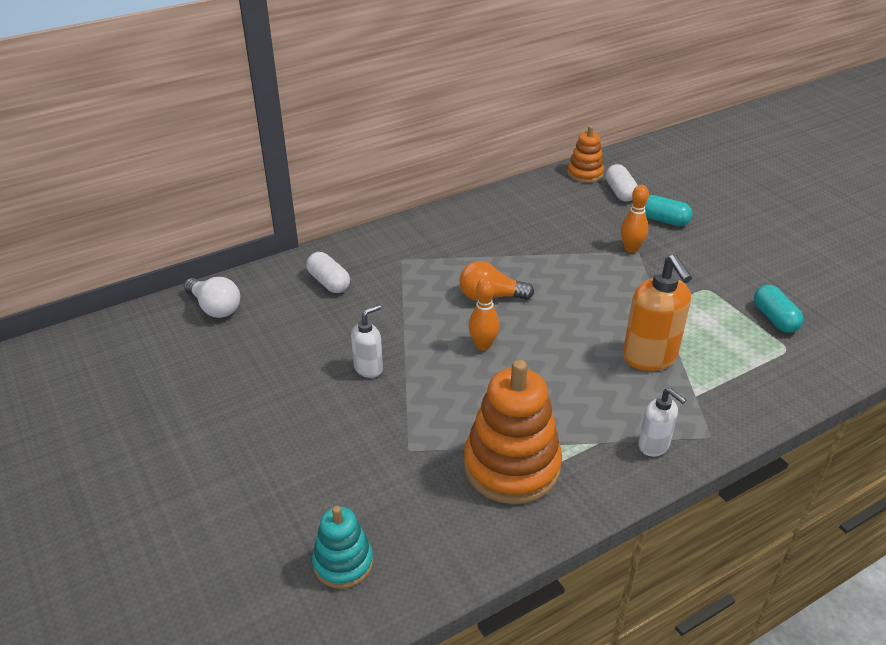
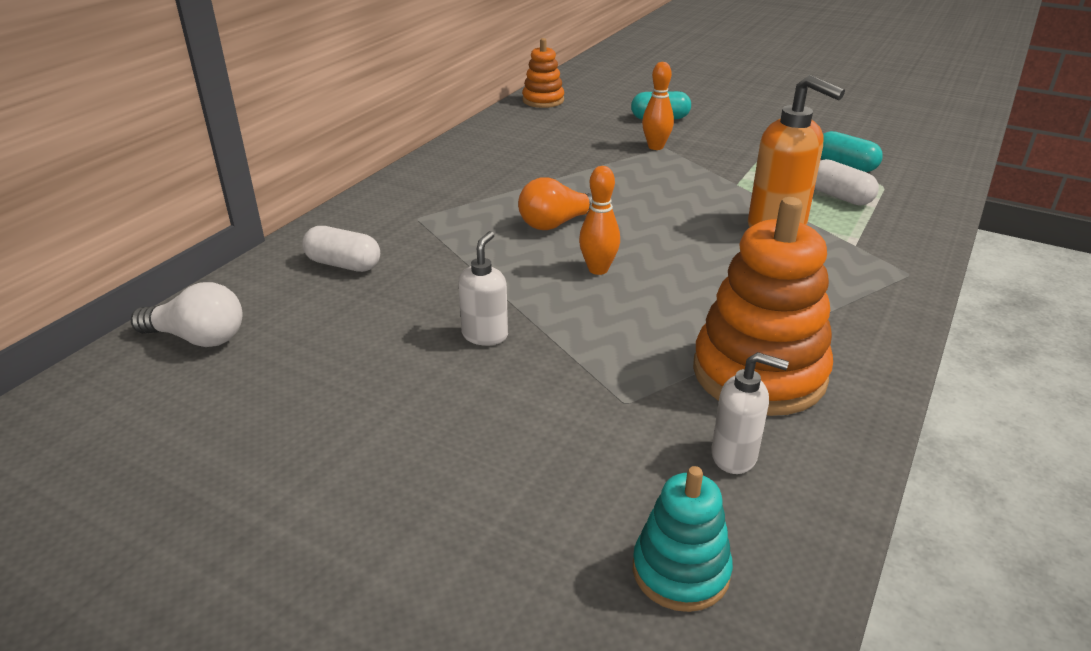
camera: 30 degrees left, 5 degrees down
(620, 192) = (594, 107): white capsule -> white capsule (839, 197)
(654, 446) = (871, 300): white soap dispenser -> white soap dispenser (735, 456)

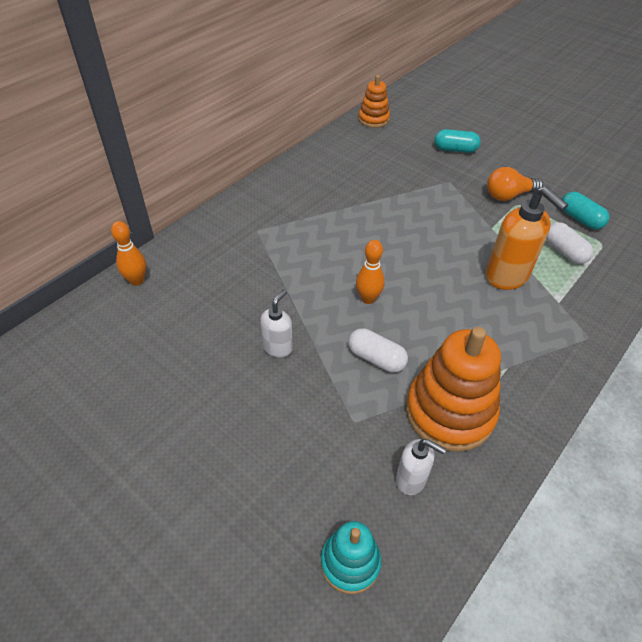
camera: 10 degrees right, 15 degrees up
(198, 338) = (99, 320): white light bulb -> none
(343, 264) = (200, 268): white capsule -> white capsule (376, 358)
(557, 223) = (351, 250): orange light bulb -> orange light bulb (508, 195)
(656, 147) = (443, 180): orange bowling pin -> orange bowling pin (137, 281)

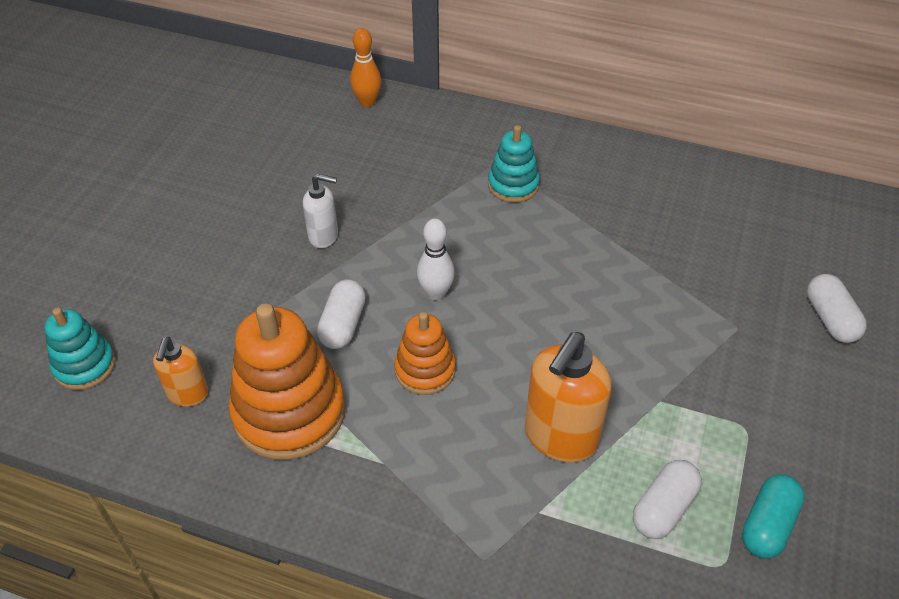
camera: 70 degrees right, 0 degrees up
(285, 230) = (513, 185): none -> turquoise stacking toy
(368, 298) = (436, 293): orange bowling pin -> white bowling pin
(373, 119) = (826, 204): orange stacking toy -> orange stacking toy (425, 370)
(411, 479) = (188, 394): white soap dispenser -> orange soap dispenser
(455, 149) = (830, 319): turquoise capsule -> white capsule
(508, 195) = (758, 411): orange light bulb -> none

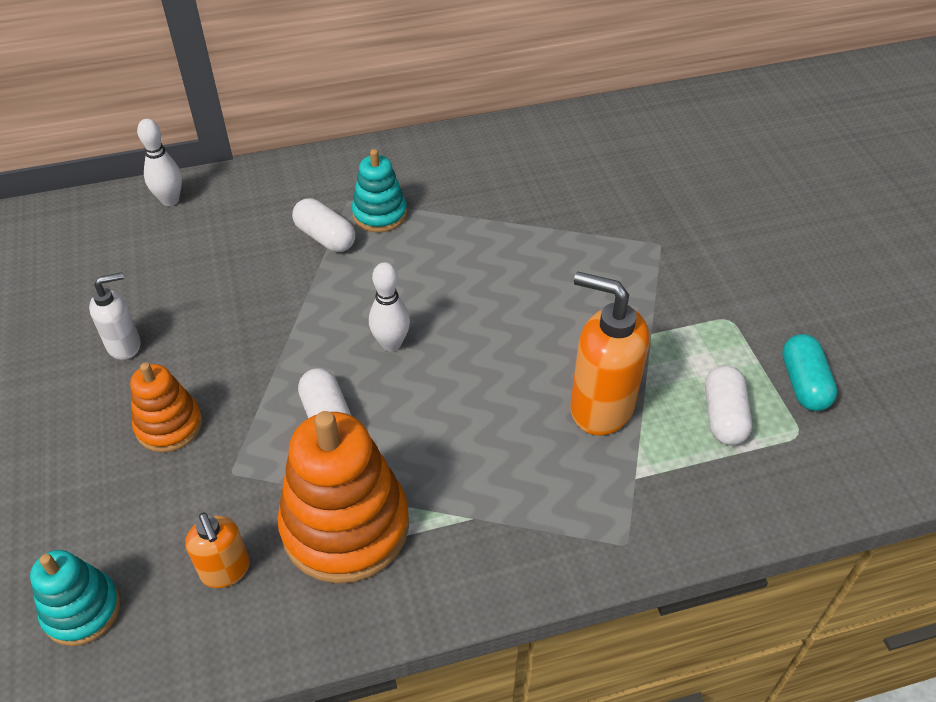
camera: 35 degrees left, 0 degrees up
(324, 236) = (236, 347): white soap dispenser -> white soap dispenser (124, 345)
(367, 102) = (170, 200): orange bowling pin -> white bowling pin
(425, 370) = (439, 416): orange stacking toy -> orange stacking toy (169, 425)
(560, 437) = (600, 407): orange soap dispenser -> orange soap dispenser turned 120 degrees clockwise
(830, 319) = (718, 203): white capsule -> white capsule (325, 237)

